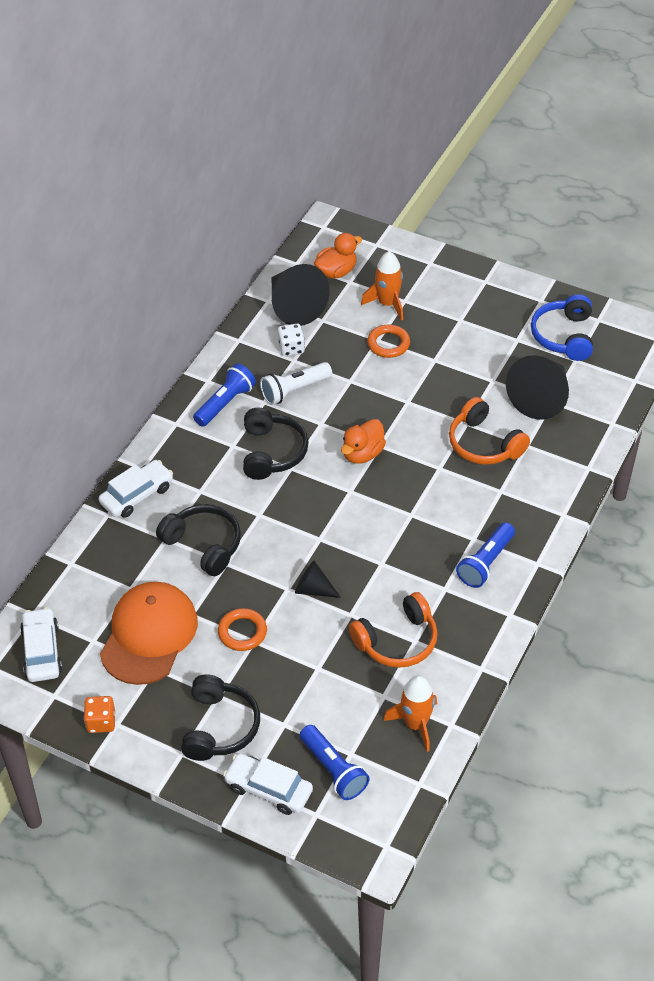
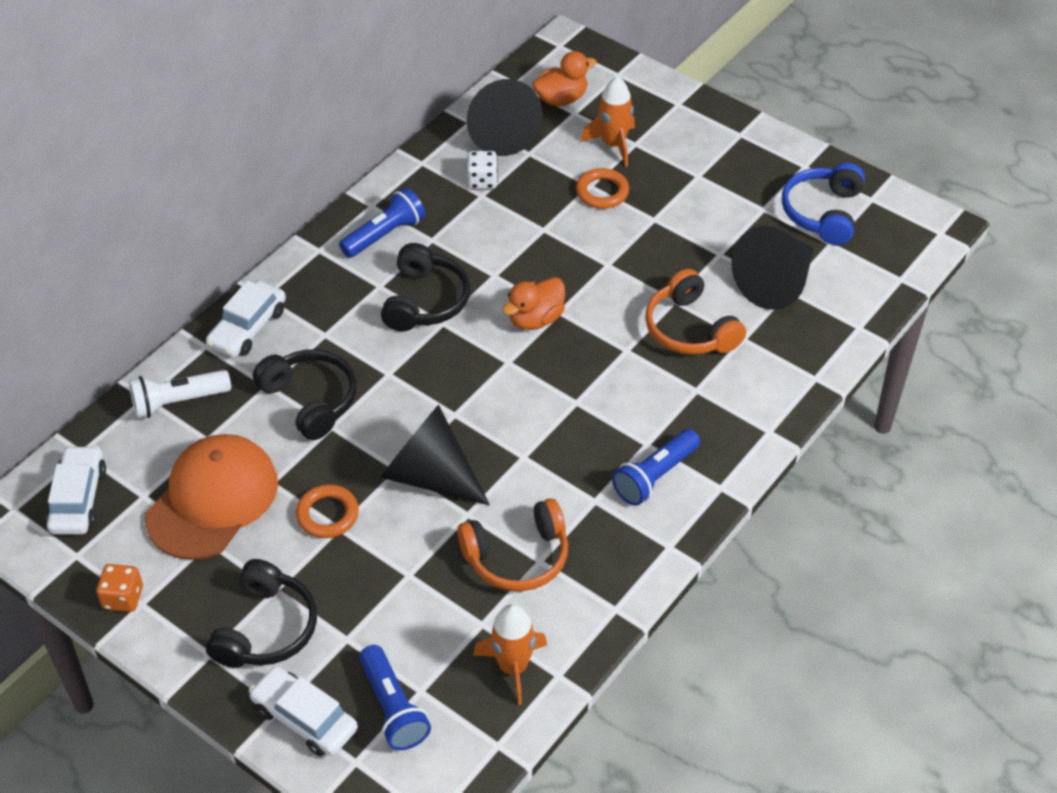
camera: 10 degrees right, 0 degrees up
(137, 495) = (247, 328): white car -> white car turned 150 degrees clockwise
(294, 390) = (472, 231): white flashlight -> white flashlight (178, 402)
(313, 589) = (429, 475): black cone -> black cone, size x1.89

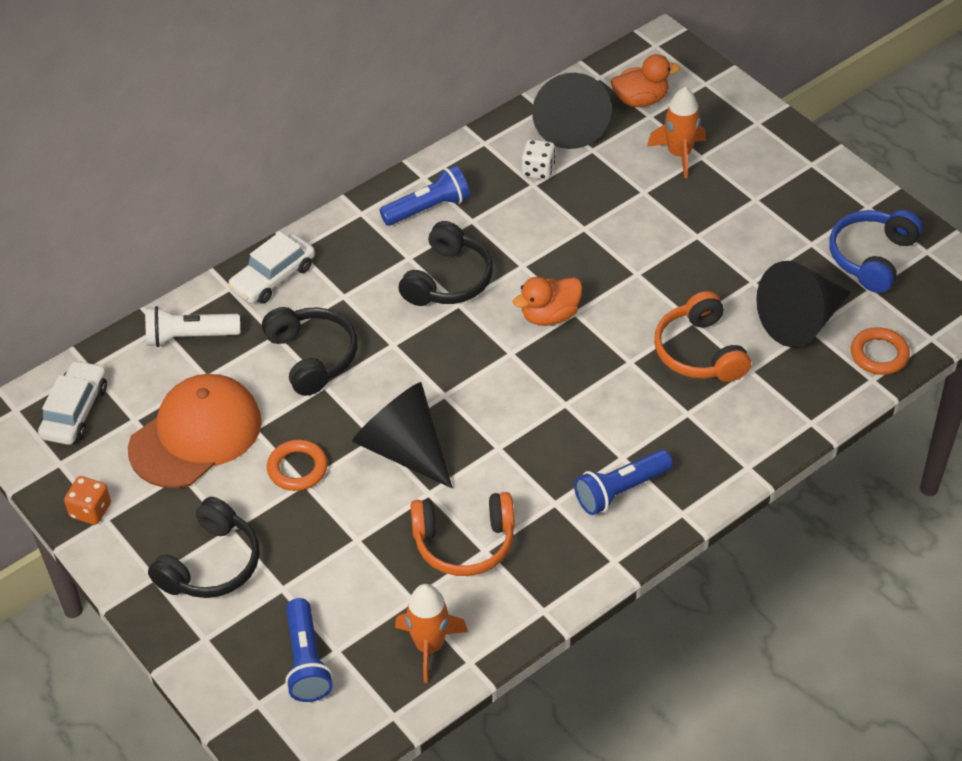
camera: 15 degrees right, 0 degrees up
(304, 718) = (223, 654): white car -> none
(602, 192) = (653, 200): orange ring -> orange ring (879, 354)

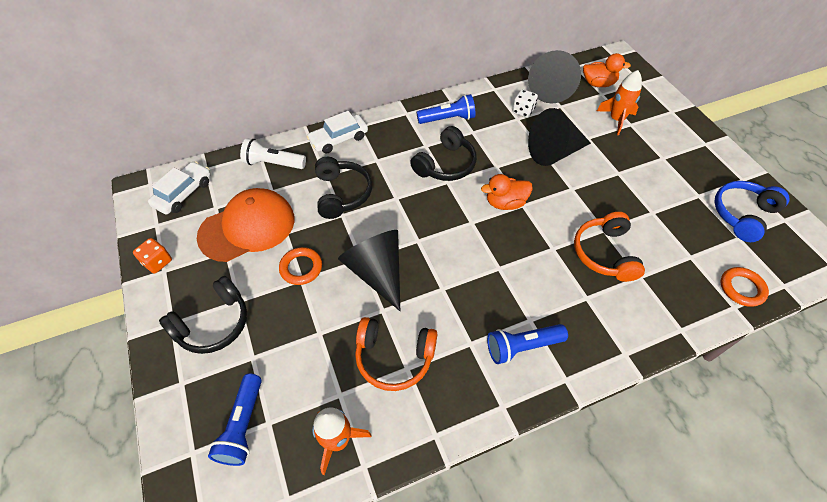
camera: 15 degrees right, 5 degrees up
(801, 321) = (684, 248): black cone -> black cone (554, 152)

